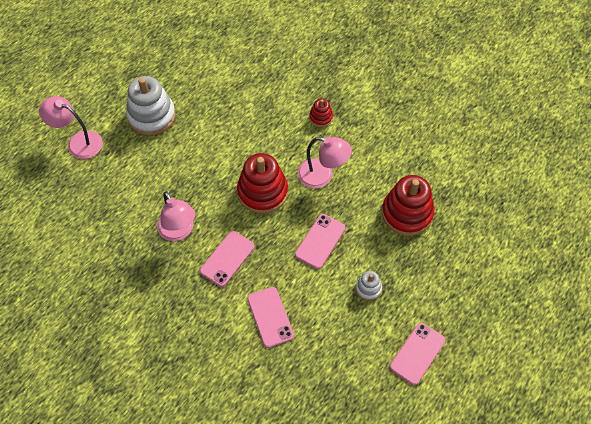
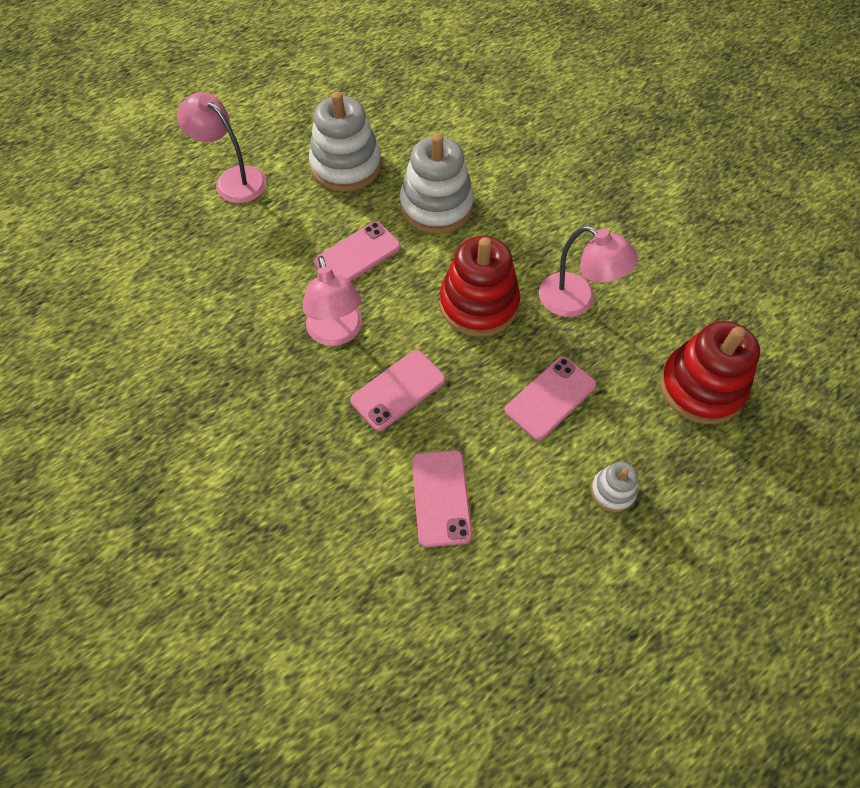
camera: 15 degrees right, 0 degrees up
(219, 131) = (436, 206): none -> white stacking toy
(321, 117) = (594, 217): red stacking toy -> none
(417, 353) = (675, 623): pink phone -> pink phone (357, 254)

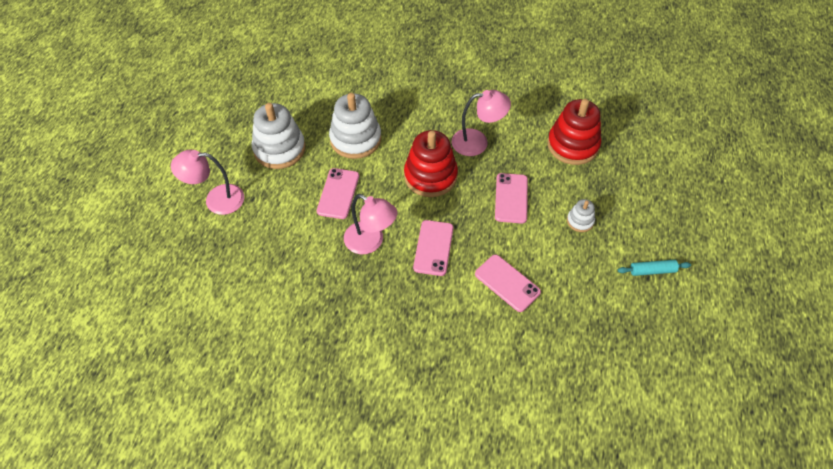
camera: 40 degrees left, 5 degrees down
(649, 632) = (652, 270): none -> turquoise rolling pin

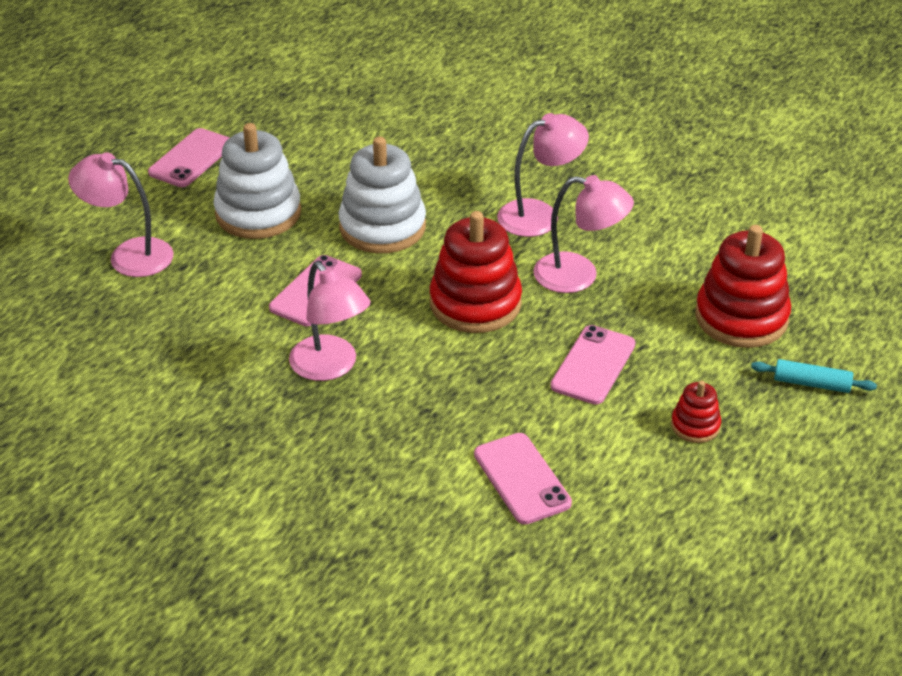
camera: 20 degrees right, 15 degrees down
(433, 248) = (426, 400): pink phone -> pink phone (191, 158)
(438, 107) = (540, 215): none -> pink lamp
(580, 221) = (695, 426): white stacking toy -> red stacking toy
(652, 270) = (786, 528): turquoise rolling pin -> turquoise rolling pin (811, 383)

